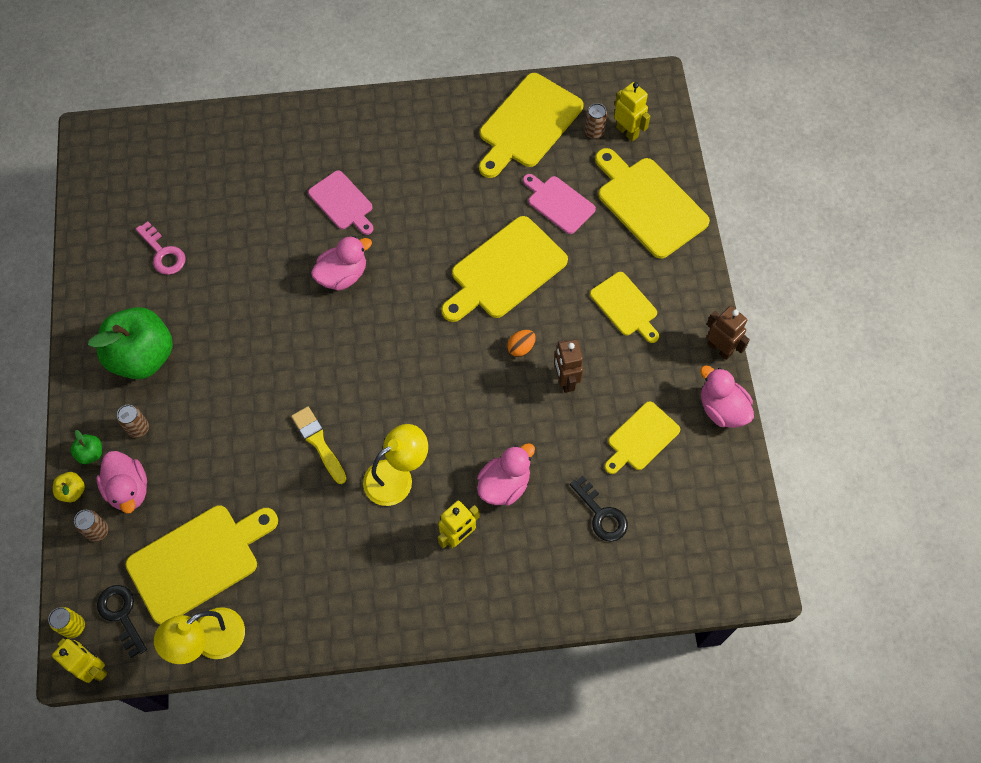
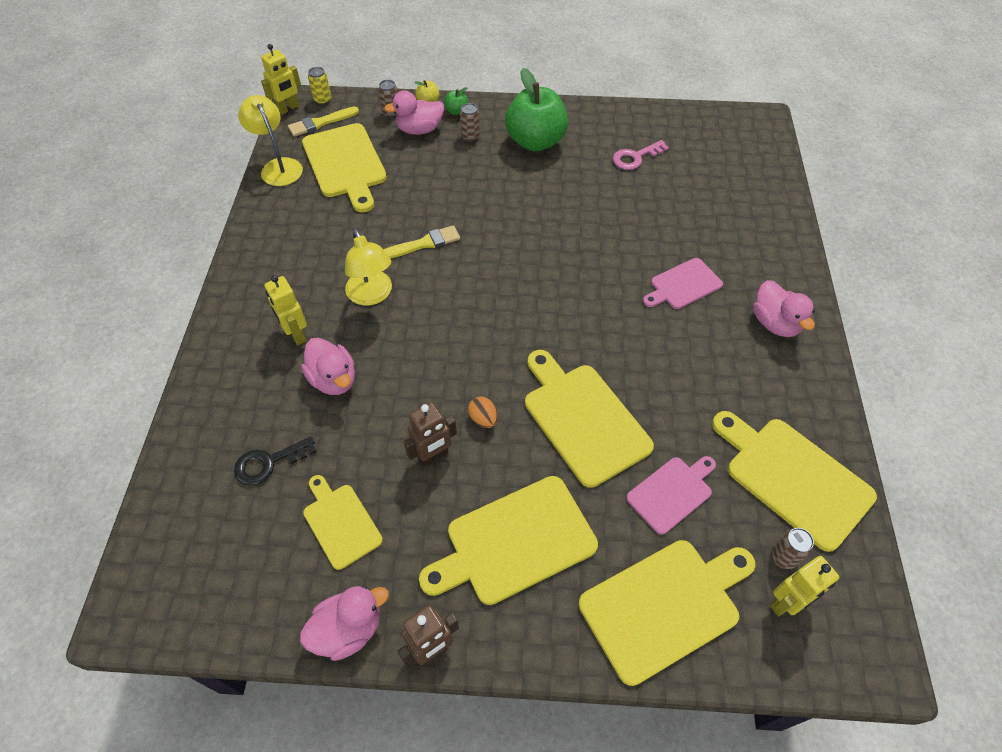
camera: 100 degrees right, 10 degrees down
(121, 615) = (321, 123): black key -> yellow brush
(342, 275) = (596, 277): pink duck -> pink duck (775, 323)
(565, 380) = (433, 456): brown robot -> brown robot turned 150 degrees clockwise
(625, 306) = (515, 542): yellow cutting board -> yellow cutting board, size x1.69

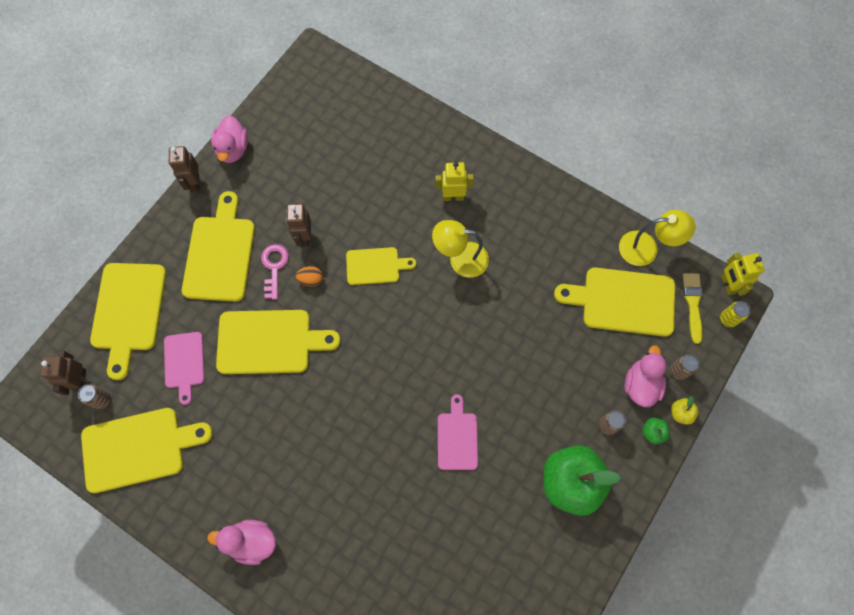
camera: 120 degrees right, 15 degrees up
(268, 463) = (361, 147): black key -> none
(333, 379) = (400, 205): pink duck -> none
(340, 522) = (296, 169): yellow cutting board -> yellow cutting board (375, 266)
(423, 244) = (492, 319): yellow brush -> none
(635, 157) = (498, 565): pink key -> pink key (274, 267)
(683, 285) = (331, 496): pink cutting board -> pink cutting board (457, 438)
(786, 603) = (80, 380): yellow robot -> brown robot

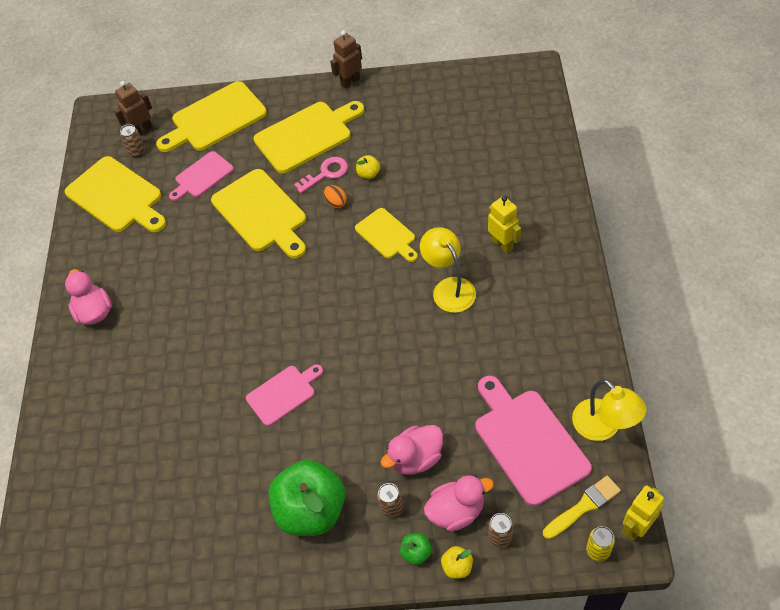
camera: 60 degrees right, 15 degrees down
(233, 149) = (400, 82): pink duck -> pink duck (415, 458)
(304, 237) = (368, 174): brown robot -> yellow apple
(623, 301) = (528, 442): yellow cutting board -> pink cutting board

